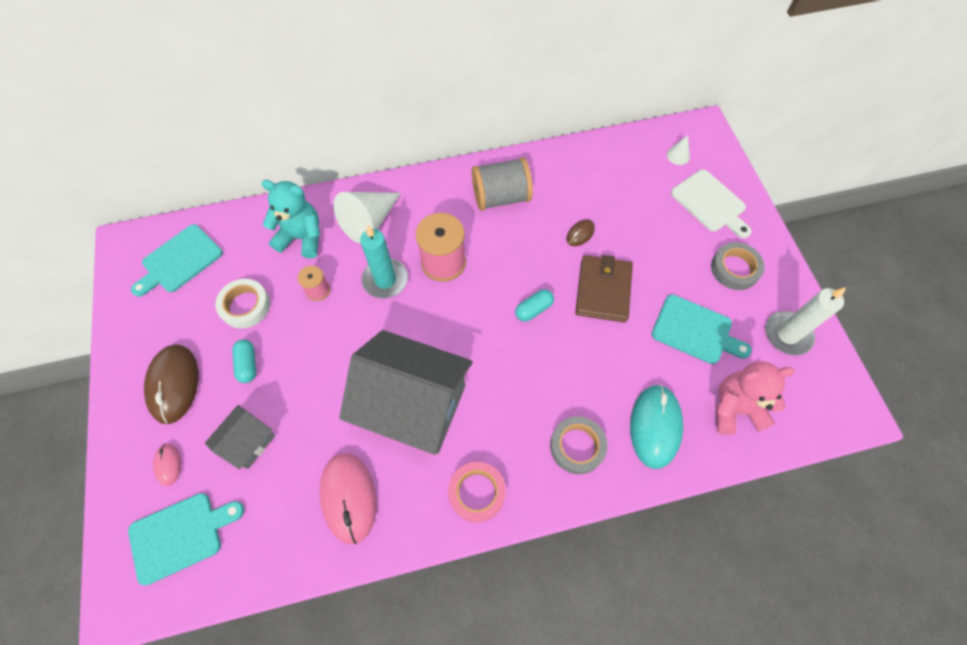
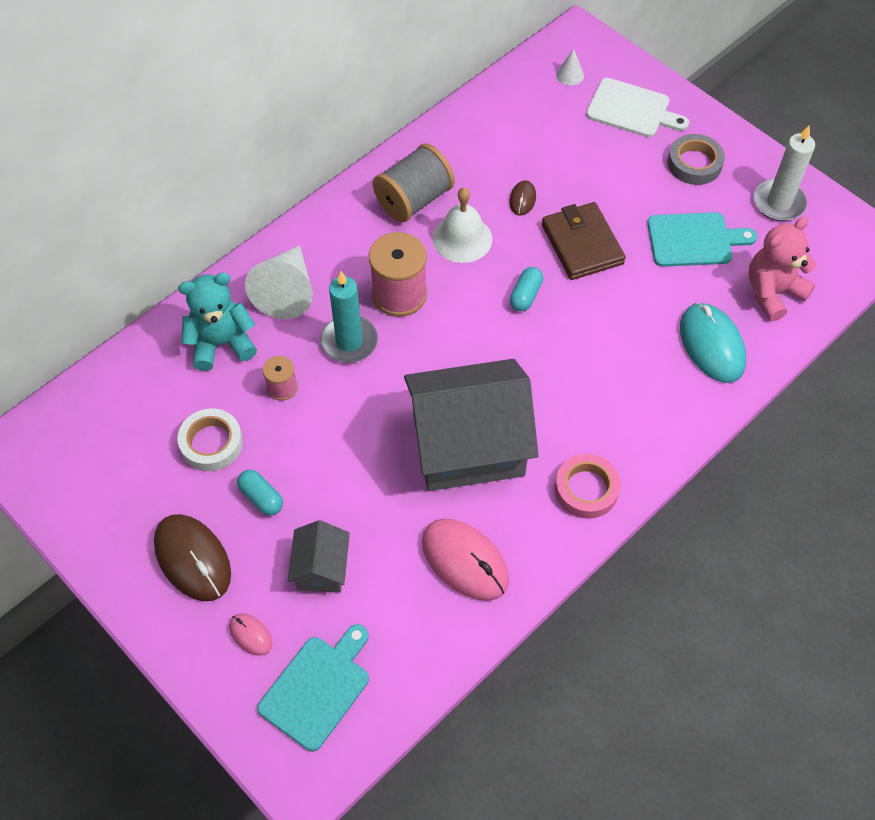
camera: 30 degrees left, 5 degrees down
(179, 261) = (94, 436): turquoise cutting board -> none
(516, 242) = (462, 238): none -> white bell
(577, 446) = (652, 399): grey tape -> none

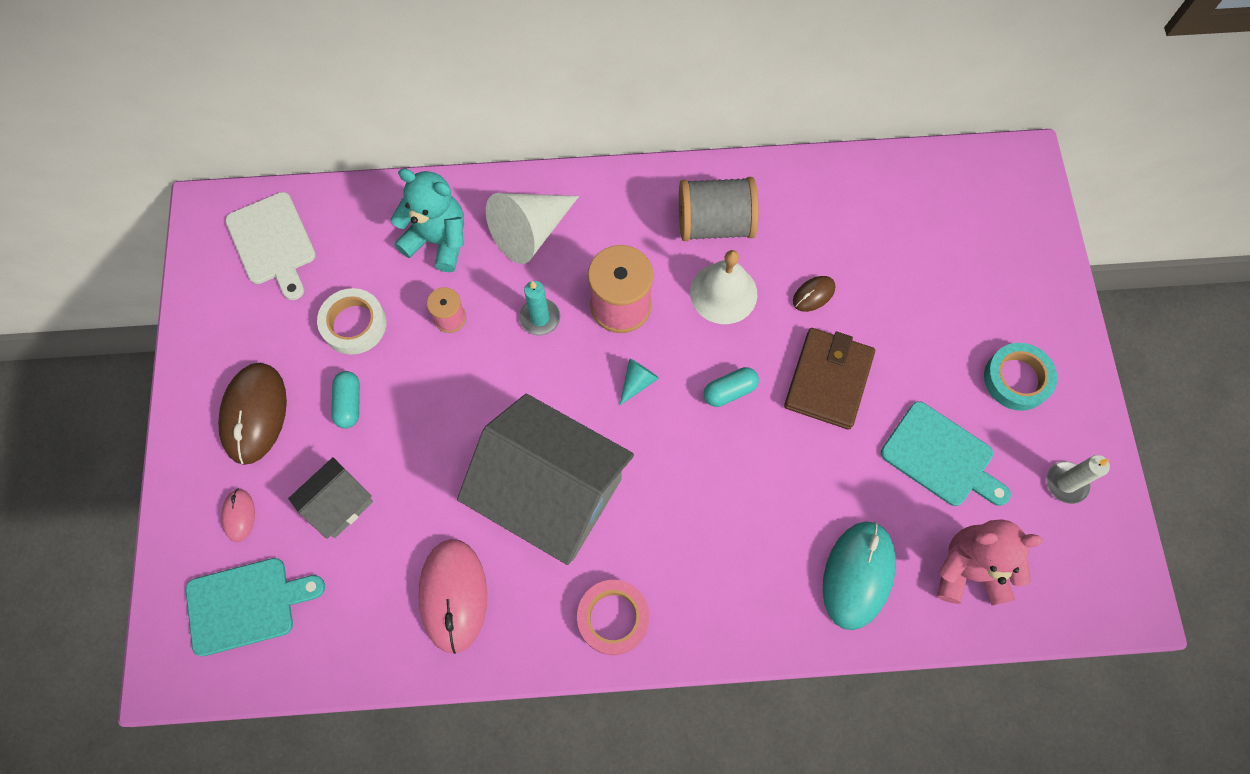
camera: 40 degrees right, 10 degrees up
(349, 341) = (540, 318): turquoise candle -> turquoise candle, size x0.66
(458, 333) = (637, 382): none -> turquoise cone
(570, 75) = (977, 199): white cone -> none
(632, 109) = (1006, 278): white cutting board -> white cutting board (273, 243)
(694, 163) = (1016, 379): grey tape -> turquoise tape
(779, 202) = (1066, 483): white candle -> white candle, size x0.66

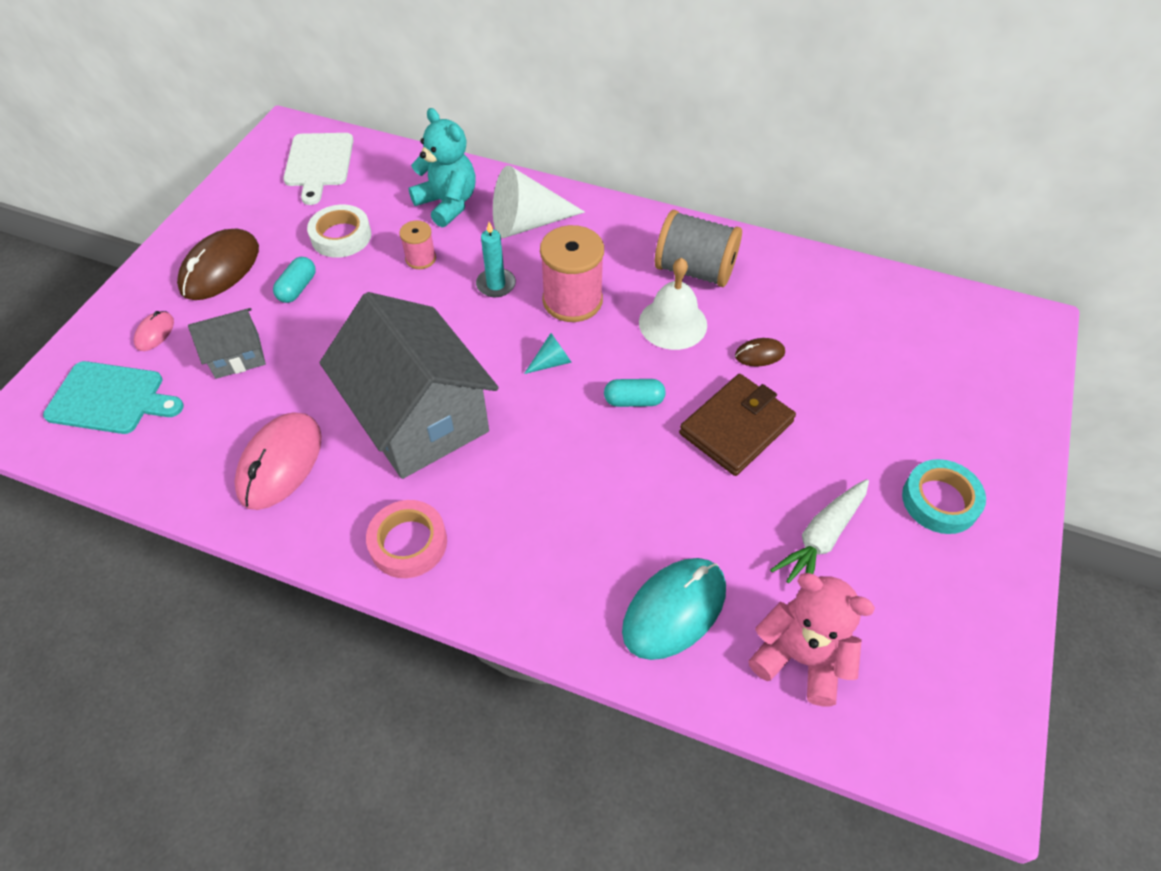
camera: 25 degrees right, 15 degrees down
(941, 457) = (821, 538): turquoise cutting board -> white carrot
(1066, 483) = (953, 619): white candle -> none

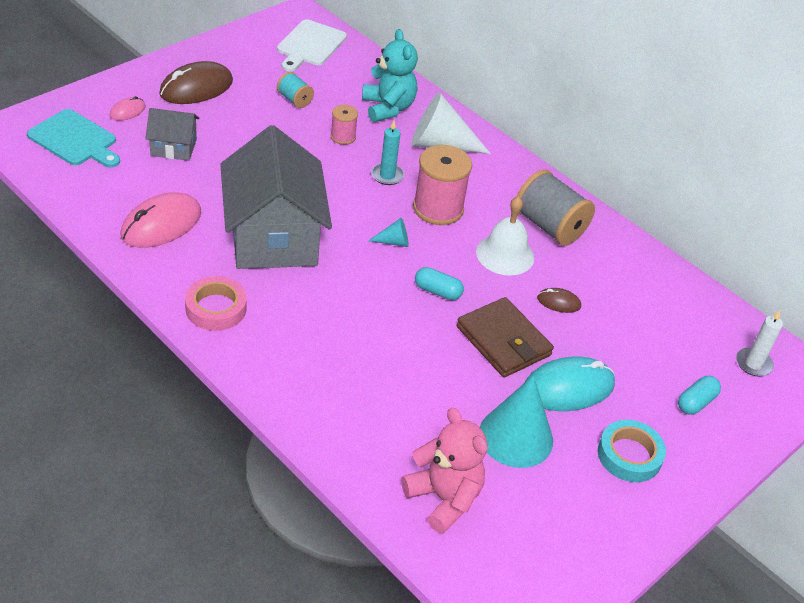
camera: 20 degrees right, 10 degrees down
(298, 288) = (242, 121): turquoise capsule -> turquoise capsule (696, 402)
(341, 236) = (294, 100): white tape -> turquoise spool
(674, 610) = (373, 429): turquoise mouse -> turquoise mouse (568, 388)
(736, 427) = (503, 341): brown wallet -> brown wallet turned 75 degrees clockwise
(821, 538) = (516, 437): white carrot -> turquoise cone
(978, 335) = (753, 364): none -> white candle

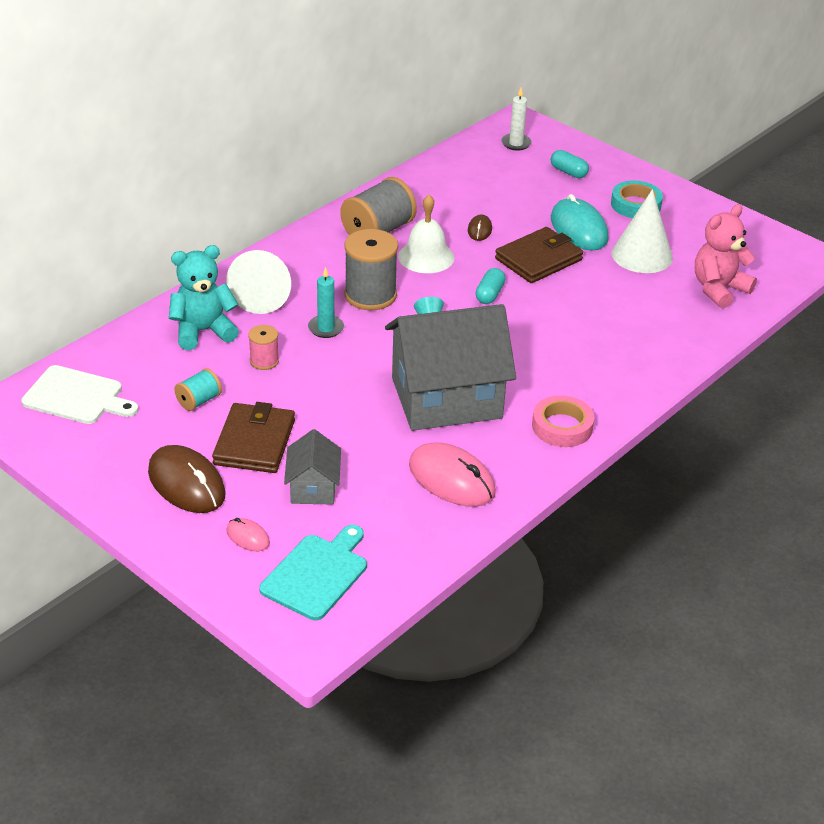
camera: 90 degrees left, 5 degrees down
(236, 123) = (254, 442): none -> brown wallet
(438, 208) = (370, 295): pink spool -> grey spool
(516, 437) = (642, 255): turquoise cone -> white cone

